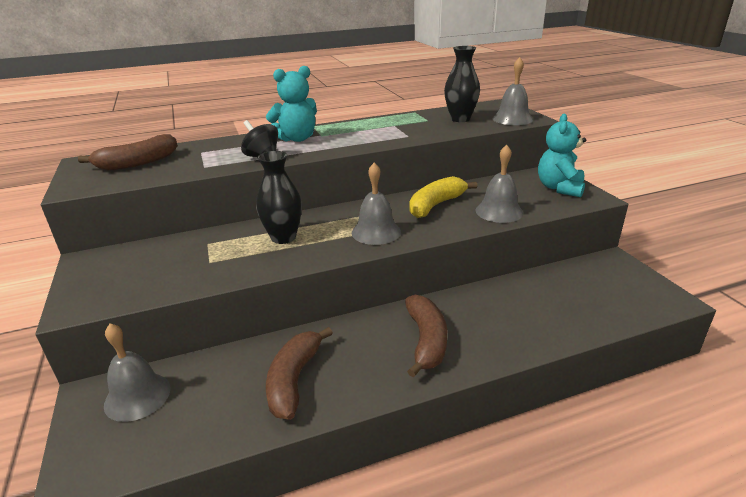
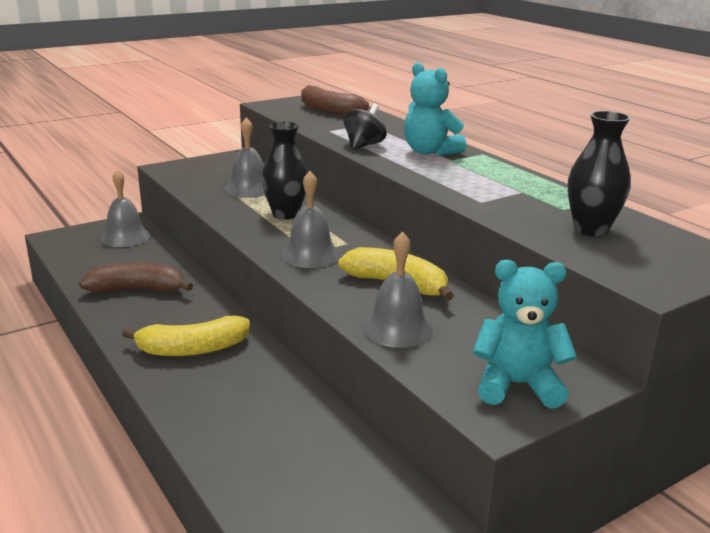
camera: 75 degrees right, 5 degrees down
(426, 341) = (192, 349): brown banana -> yellow banana
(512, 119) = (632, 268): grey bell -> grey bell (249, 189)

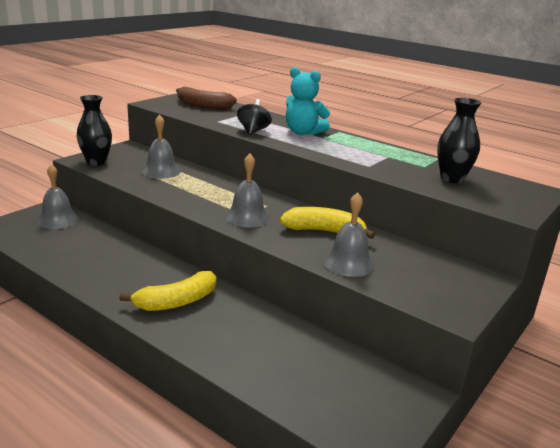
camera: 20 degrees left, 0 degrees up
(137, 290) = (99, 262): brown banana -> none
(285, 214) = (205, 188): black vase -> black vase (96, 162)
(517, 385) = (451, 290): turquoise teddy bear -> none

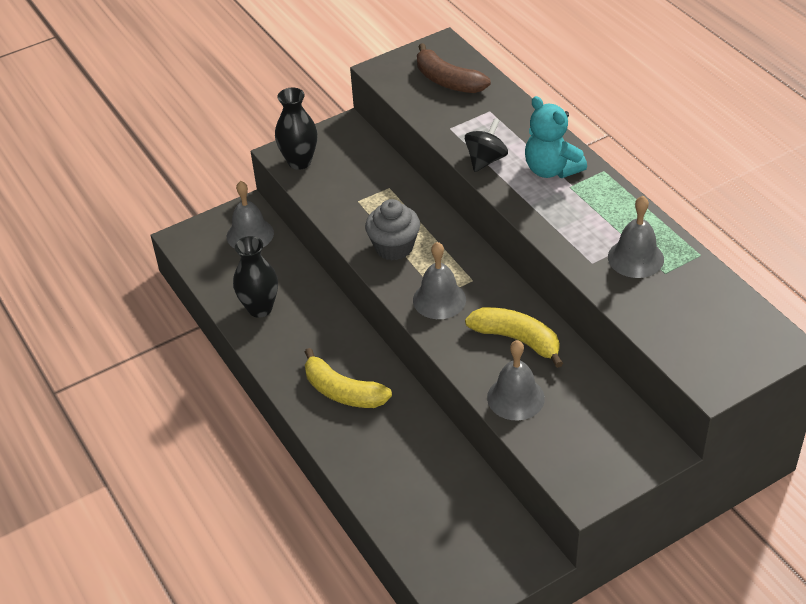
camera: 25 degrees right, 20 degrees up
(161, 171) = (371, 190): grey bell -> grey bell (635, 258)
(176, 302) = (342, 391): yellow banana -> yellow banana turned 45 degrees clockwise
(194, 195) = (394, 247): none -> grey cupcake
(452, 179) = (682, 305): black vase -> black vase (260, 308)

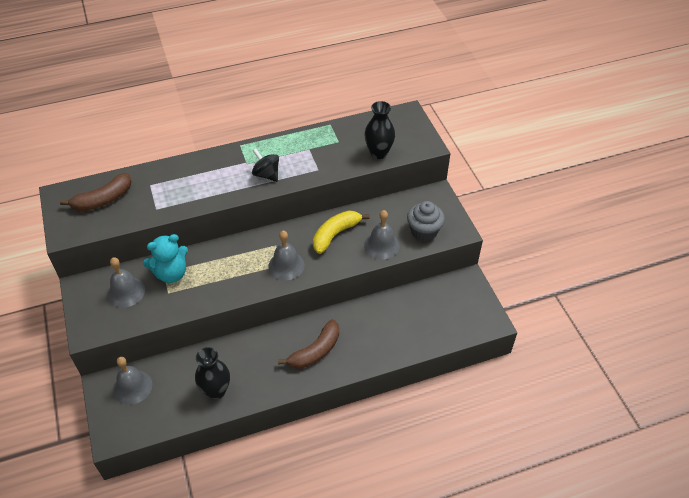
camera: 80 degrees left, 5 degrees up
(299, 162) = (104, 322): black vase -> black vase (378, 153)
(342, 391) = (315, 351): yellow banana -> brown banana
(394, 247) = (226, 280): grey cupcake -> grey cupcake (424, 231)
(485, 160) = (200, 197): black spinning top -> black spinning top (266, 174)
(551, 169) = (226, 168): turquoise teddy bear -> turquoise teddy bear (171, 273)
(635, 258) = (322, 150): grey bell -> grey bell (126, 292)

